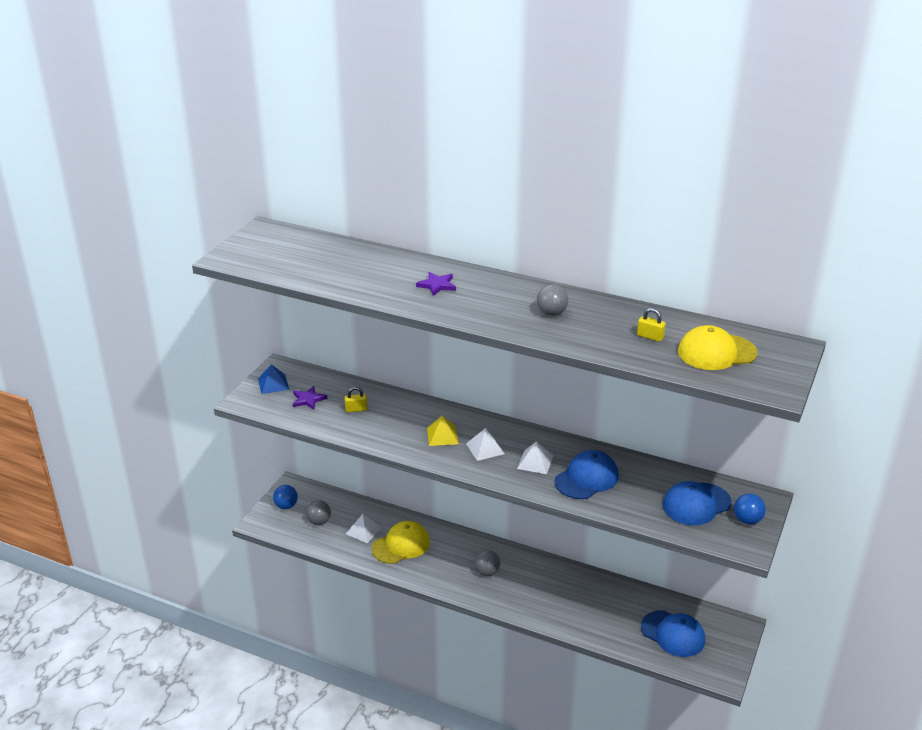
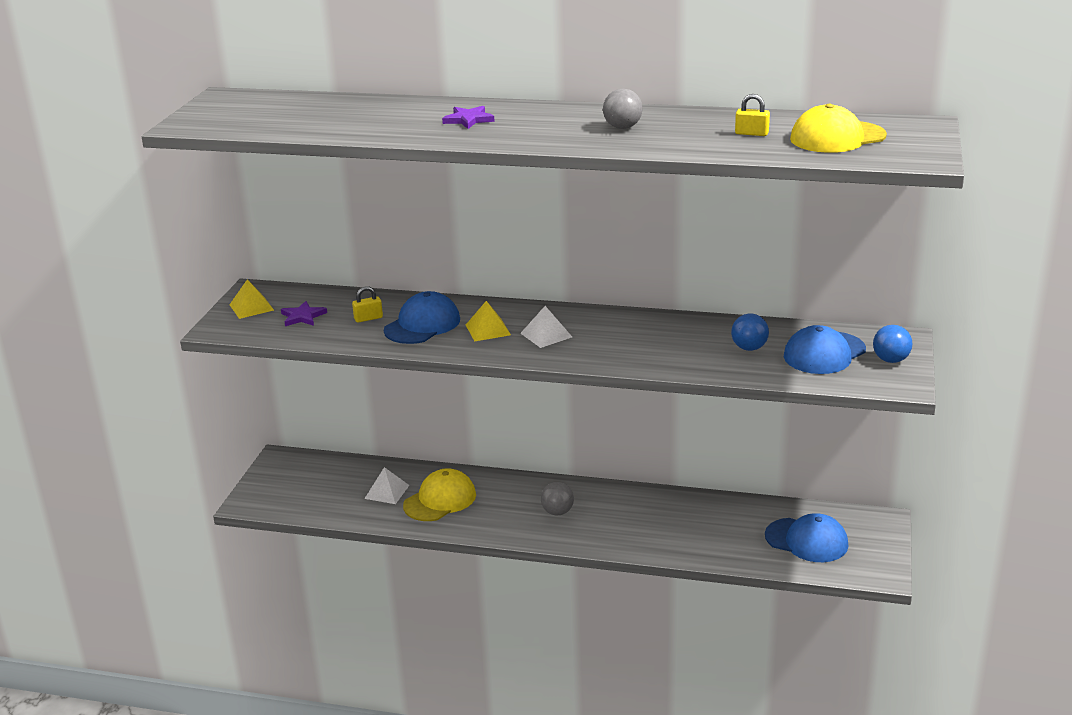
camera: 10 degrees left, 5 degrees down
(273, 384) = (251, 307): blue pyramid -> yellow pyramid
(286, 506) = (278, 480): blue ball -> blue ball (749, 348)
(319, 522) = (326, 490): grey ball -> none
(535, 462) = (613, 339): white pyramid -> none
(586, 478) = (683, 347): blue cap -> blue cap (422, 325)

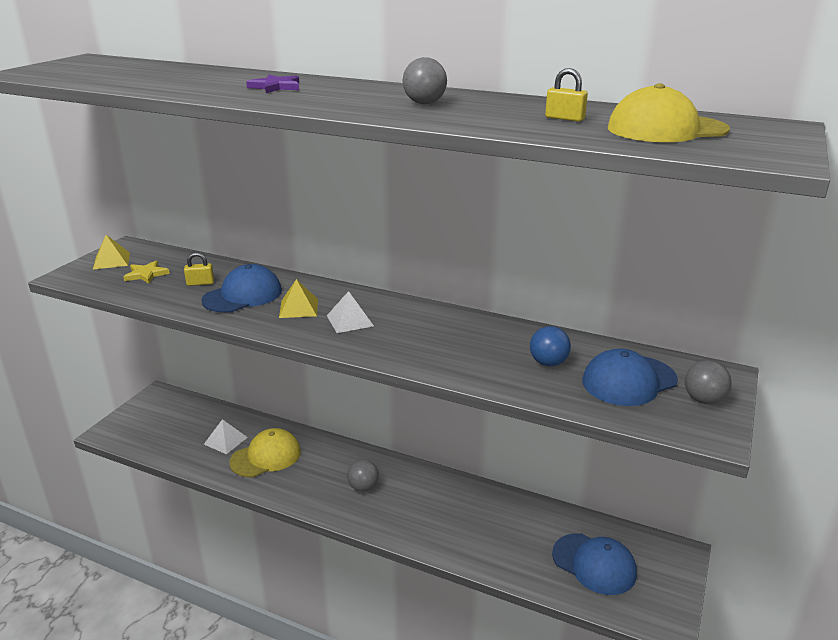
camera: 10 degrees right, 0 degrees up
(303, 316) = (146, 274): purple star -> yellow star
(890, 360) = (703, 400): blue ball -> grey ball

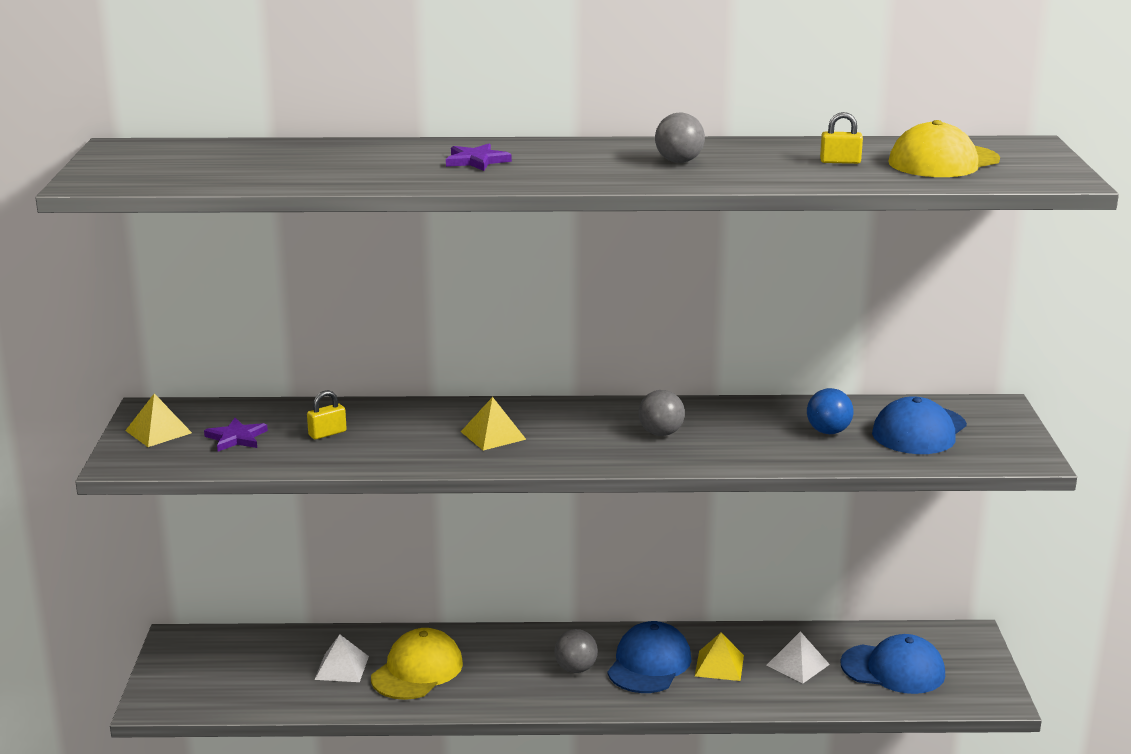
camera: 25 degrees left, 5 degrees down
(146, 274) = (236, 438): yellow star -> purple star
(243, 295) = (404, 436): blue cap -> blue cap (649, 664)
(350, 320) = (571, 436): white pyramid -> white pyramid (798, 665)
(462, 516) = (719, 665): none -> yellow pyramid
(703, 400) = (999, 432): grey ball -> grey ball (661, 433)

